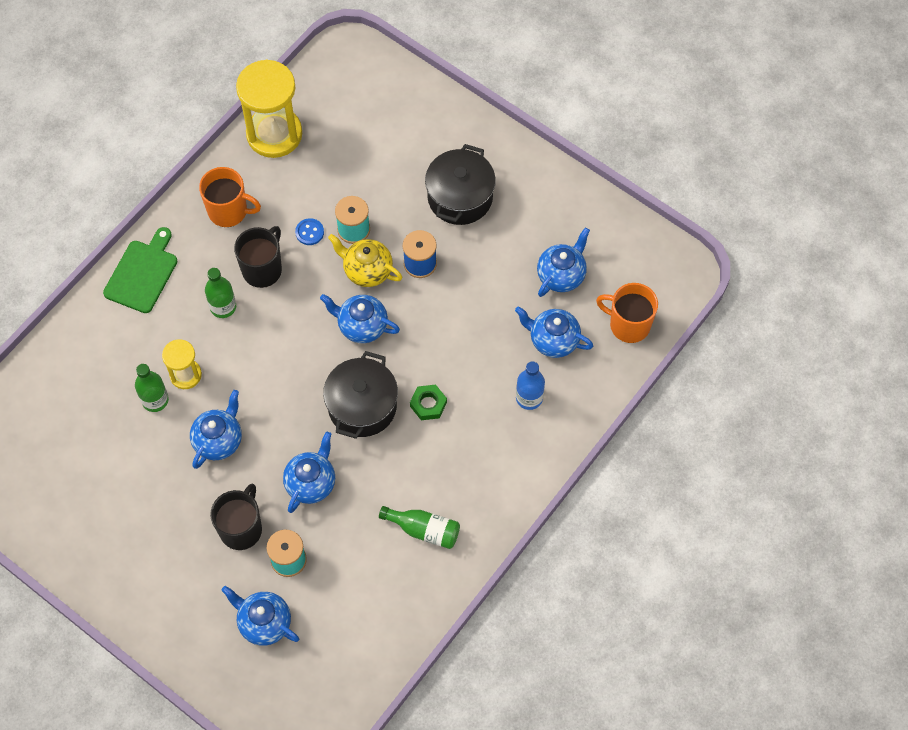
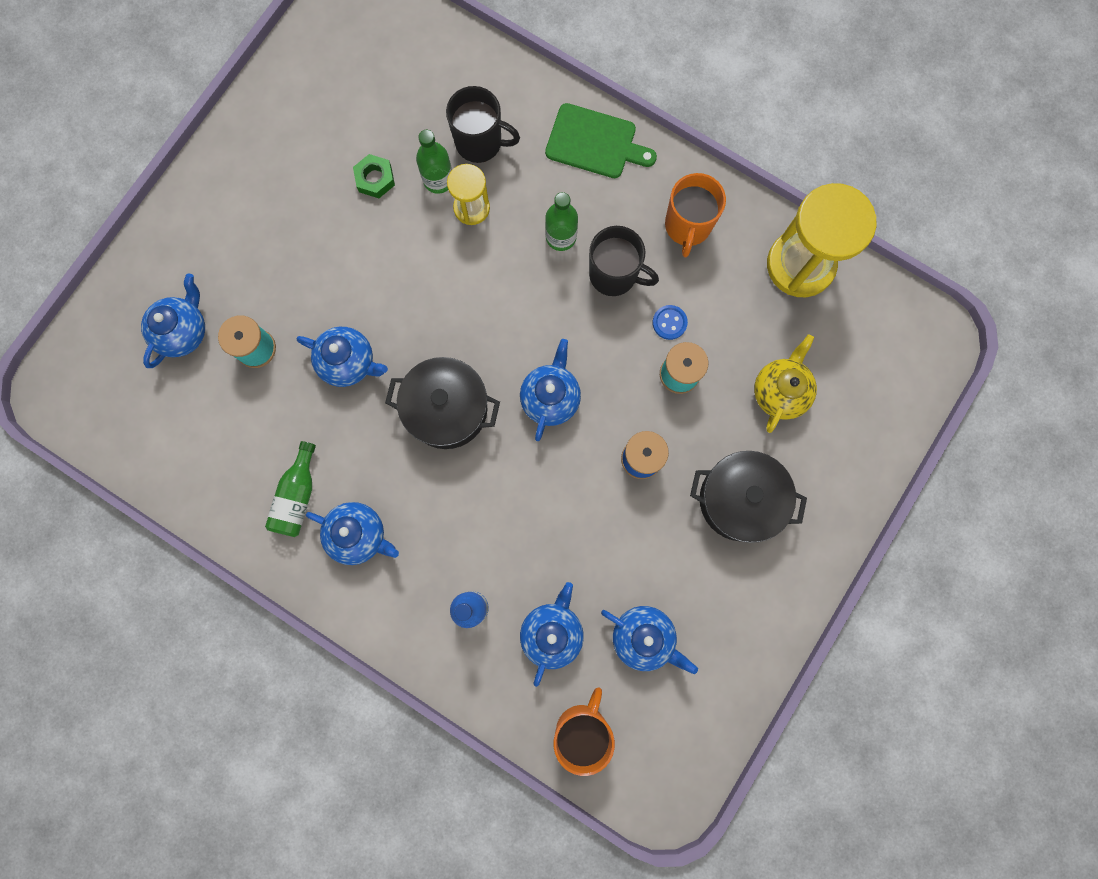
camera: 85 degrees right, 15 degrees up
(219, 440) = (394, 255): blue teapot -> blue teapot (359, 535)
(241, 529) = (290, 293): black mug -> black mug (480, 142)
(367, 270) = (625, 396): yellow teapot -> yellow teapot (779, 391)
(428, 404) = (455, 486): green nut -> green nut (375, 179)

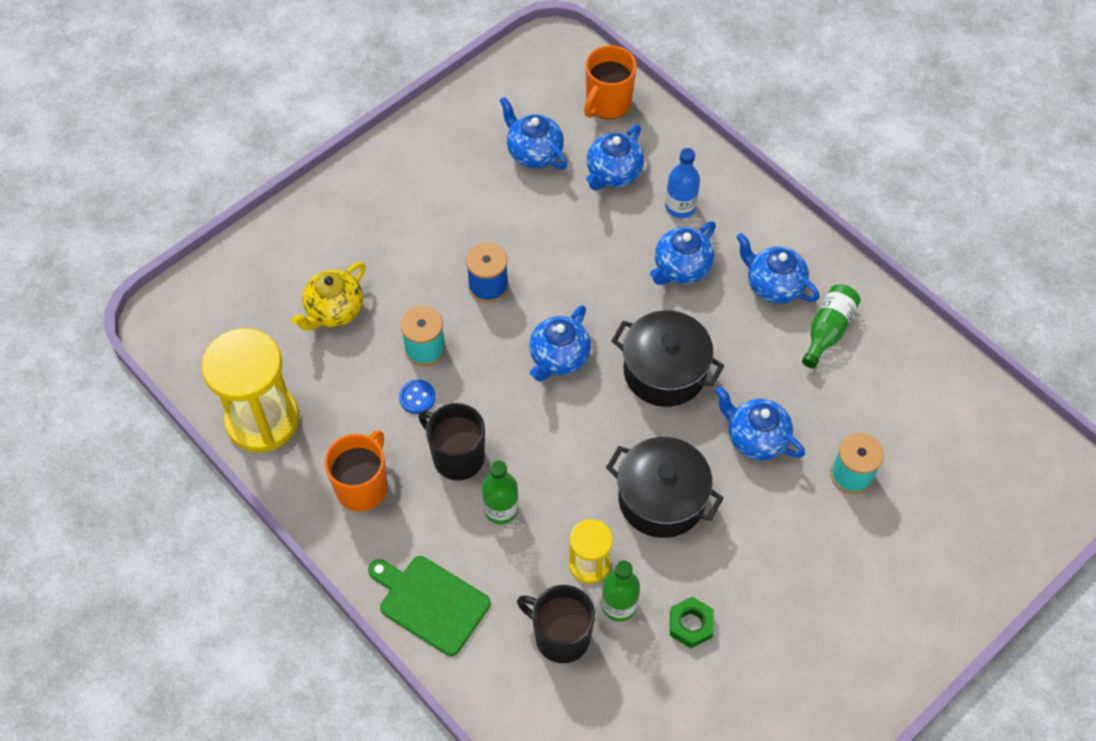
camera: 165 degrees left, 20 degrees down
(183, 331) = (928, 511): blue teapot -> blue teapot (681, 268)
(739, 500) = (409, 233): black pot -> black pot (661, 499)

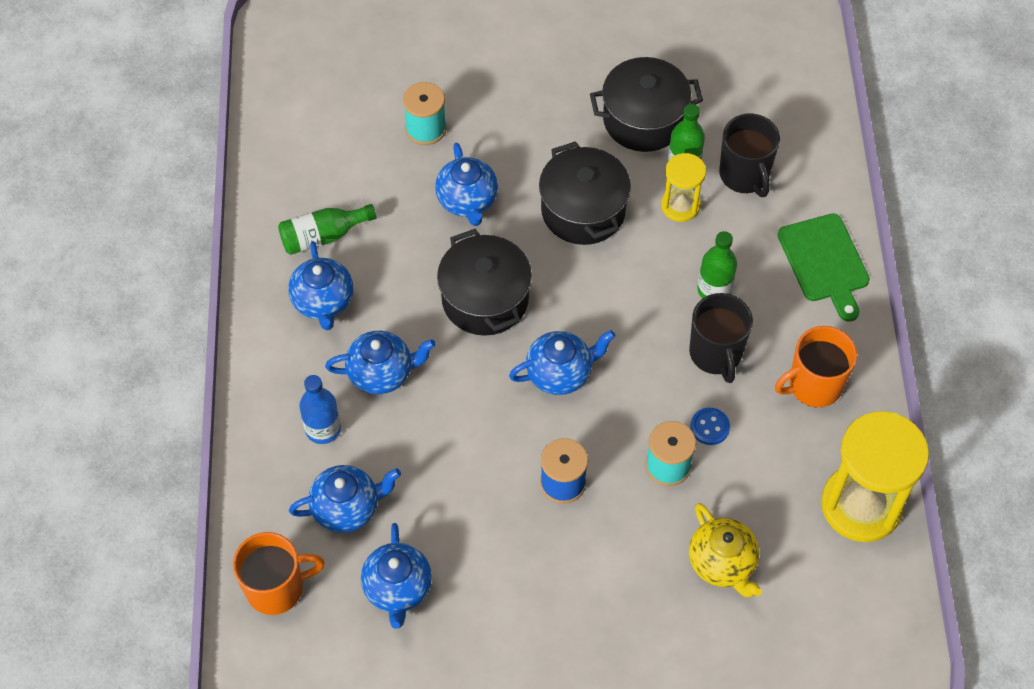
camera: 140 degrees left, 0 degrees up
(334, 311) = (722, 563): yellow teapot -> yellow teapot turned 75 degrees clockwise
(690, 624) = (643, 120): green nut -> black pot

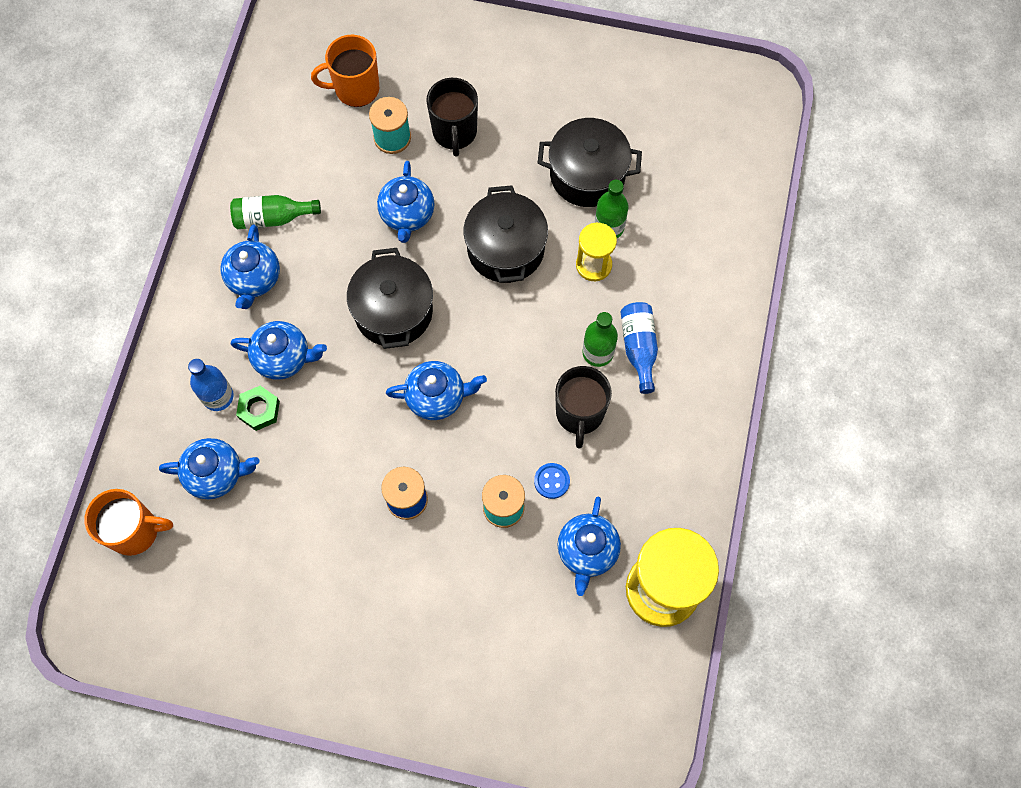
camera: 15 degrees right, 10 degrees up
(373, 432) = (259, 410): none -> green nut
(398, 589) = (236, 559): blue teapot -> blue teapot (587, 551)
(722, 563) = (521, 611): yellow teapot -> none
(744, 175) = (661, 250): black mug -> black mug (454, 132)
(755, 275) = (639, 348): none -> blue bottle
(813, 385) = (657, 466): orange mug -> orange mug (355, 89)
(825, 262) = (706, 351): green cutting board -> none

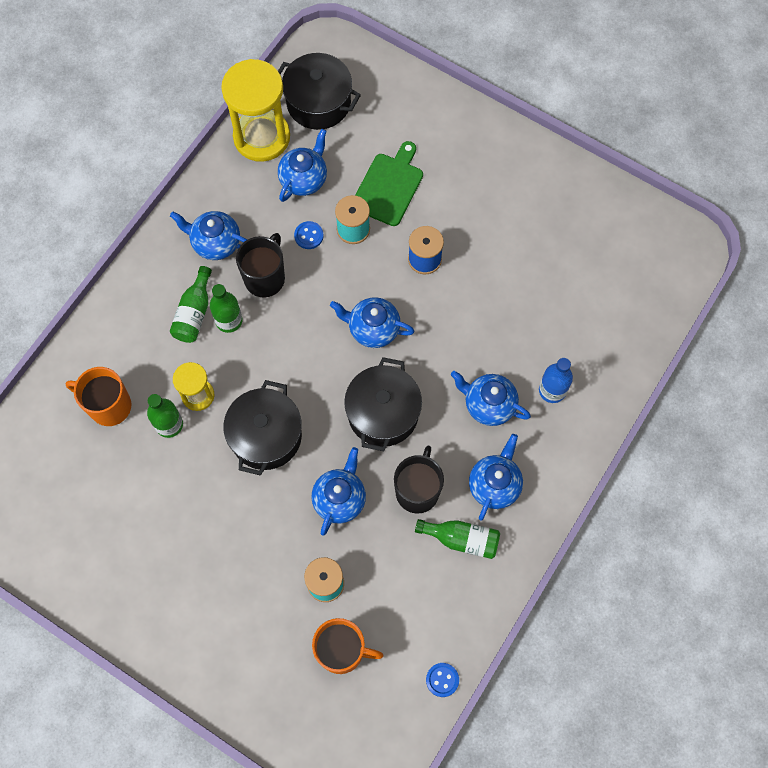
camera: 160 degrees left, 0 degrees up
(135, 531) = (643, 306): orange mug -> orange mug (109, 406)
(216, 474) = (569, 328): blue teapot -> blue teapot (215, 243)
(255, 95) = (442, 680): none -> blue button
(259, 410) = (521, 367): green nut -> none
(454, 132) = (265, 568): black mug -> black mug (417, 491)
(481, 578) = (389, 186): none -> green cutting board
(587, 175) = (164, 481): black pot -> black pot (318, 103)
(639, 348) = (194, 313): blue bottle -> green bottle

